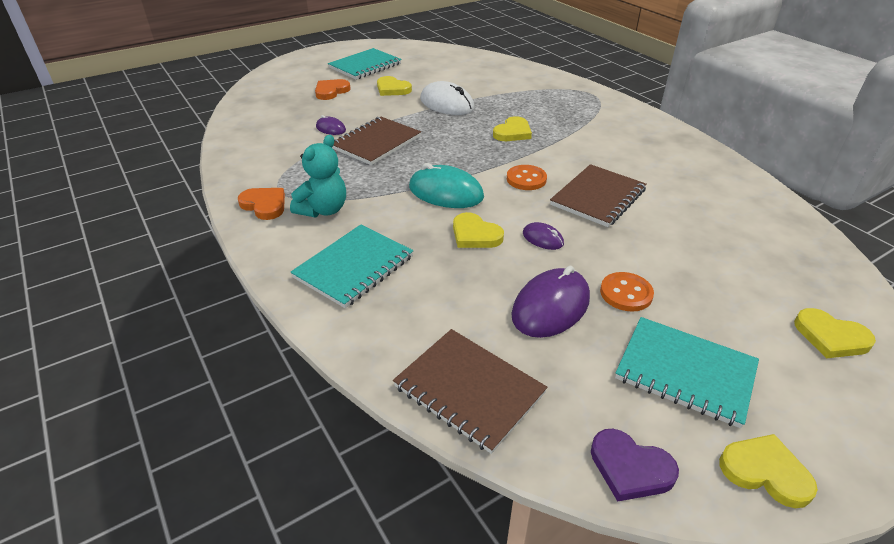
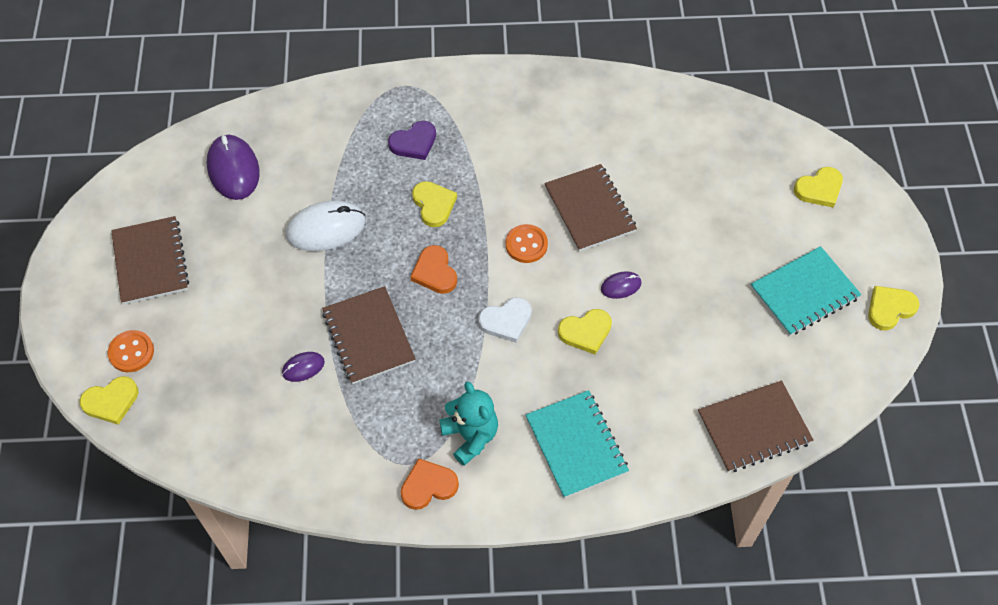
camera: 60 degrees left, 20 degrees up
(331, 91) = (201, 330): orange heart -> orange heart (435, 272)
(365, 66) = (150, 262): turquoise notebook -> brown notebook
(392, 89) = (245, 263): yellow heart -> yellow heart (111, 401)
(445, 192) = (506, 321): turquoise mouse -> white heart
(550, 306) = (702, 330): purple mouse -> purple mouse (233, 169)
(626, 293) = (716, 273): orange button -> orange button (131, 352)
(630, 468) = (855, 374): purple heart -> purple heart (414, 142)

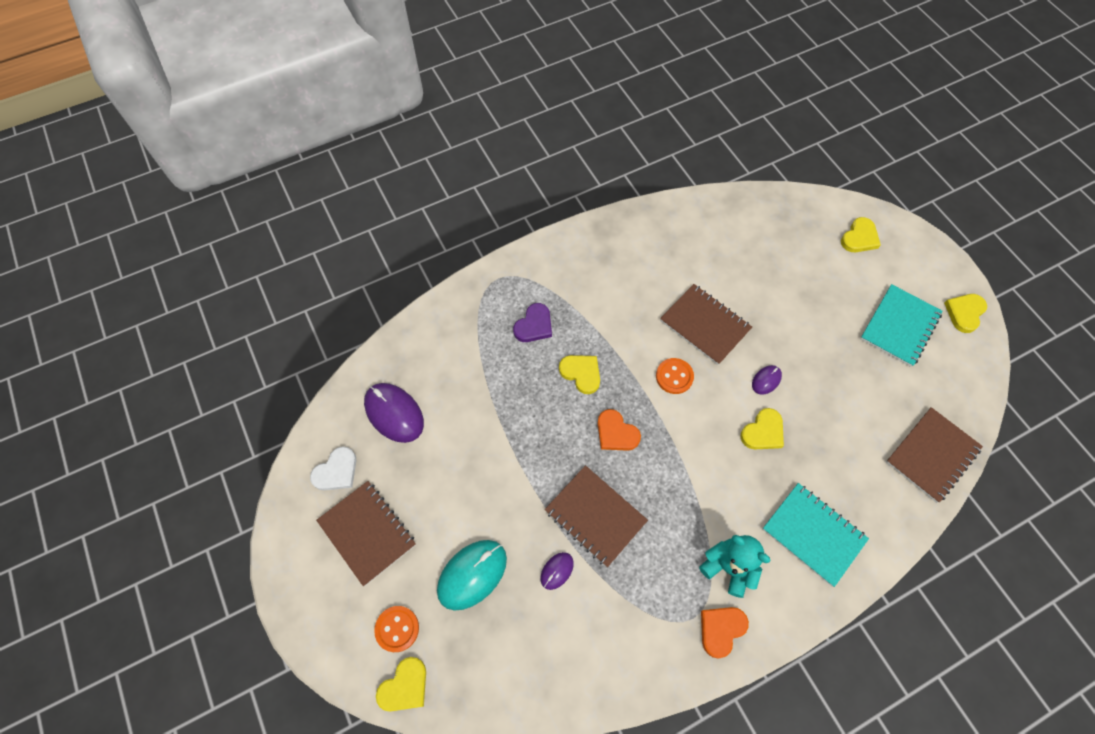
camera: 25 degrees left, 5 degrees up
(224, 337) = (472, 574): none -> turquoise mouse
(326, 228) = (504, 433): white mouse -> none
(506, 321) = (697, 450): white heart -> white heart (336, 471)

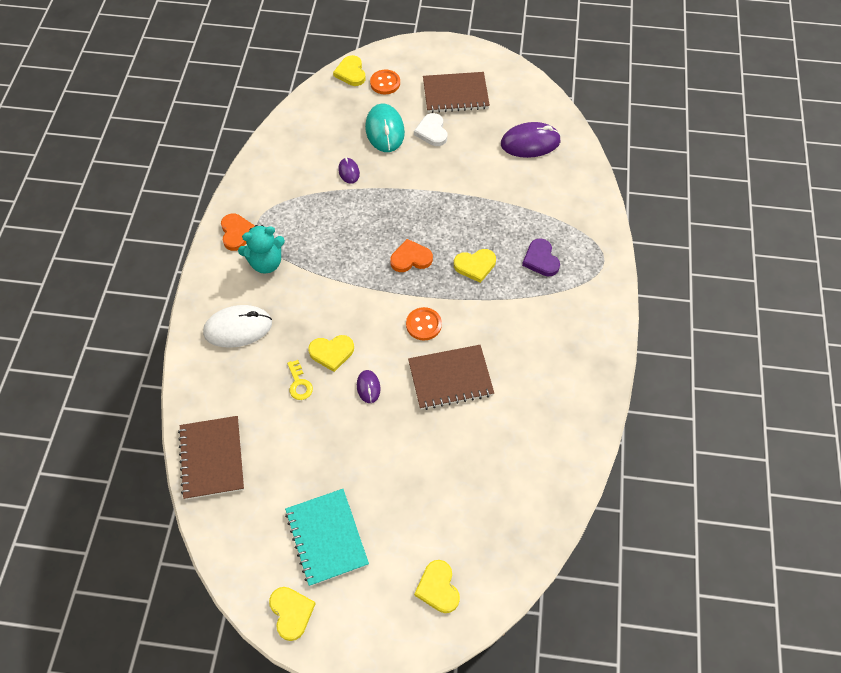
camera: 125 degrees right, 5 degrees down
(336, 471) = (510, 97): white heart -> white heart (432, 131)
(595, 516) = (364, 211): brown notebook -> none
(763, 432) = (331, 352): yellow heart -> yellow heart turned 90 degrees counterclockwise
(812, 437) = (299, 384): none -> yellow key
(813, 534) = (238, 328): turquoise notebook -> white mouse

